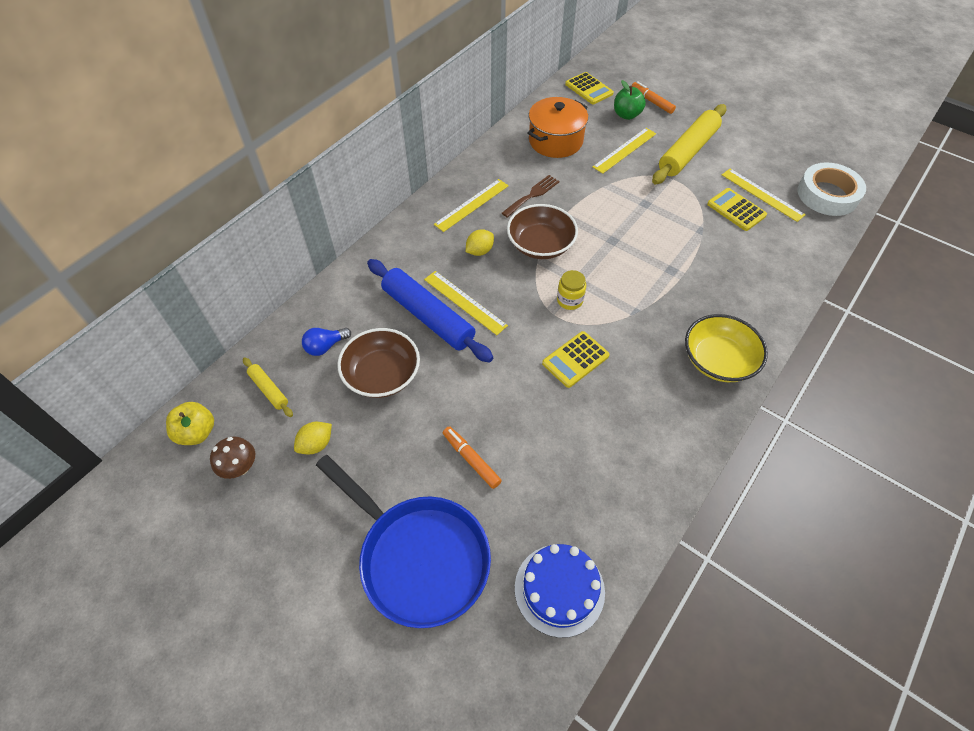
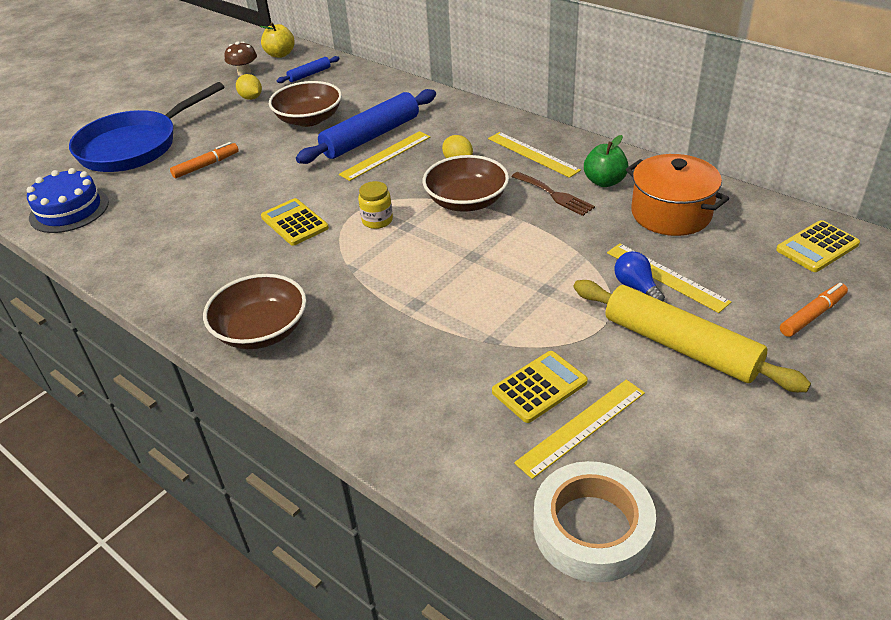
camera: 95 degrees right, 15 degrees down
(269, 390) = (309, 74): yellow rolling pin -> blue rolling pin
(325, 346) = (347, 92): blue light bulb -> blue light bulb (636, 287)
(626, 115) = (760, 284): green apple -> green apple (604, 181)
(718, 360) = (261, 330): yellow bowl -> brown bowl

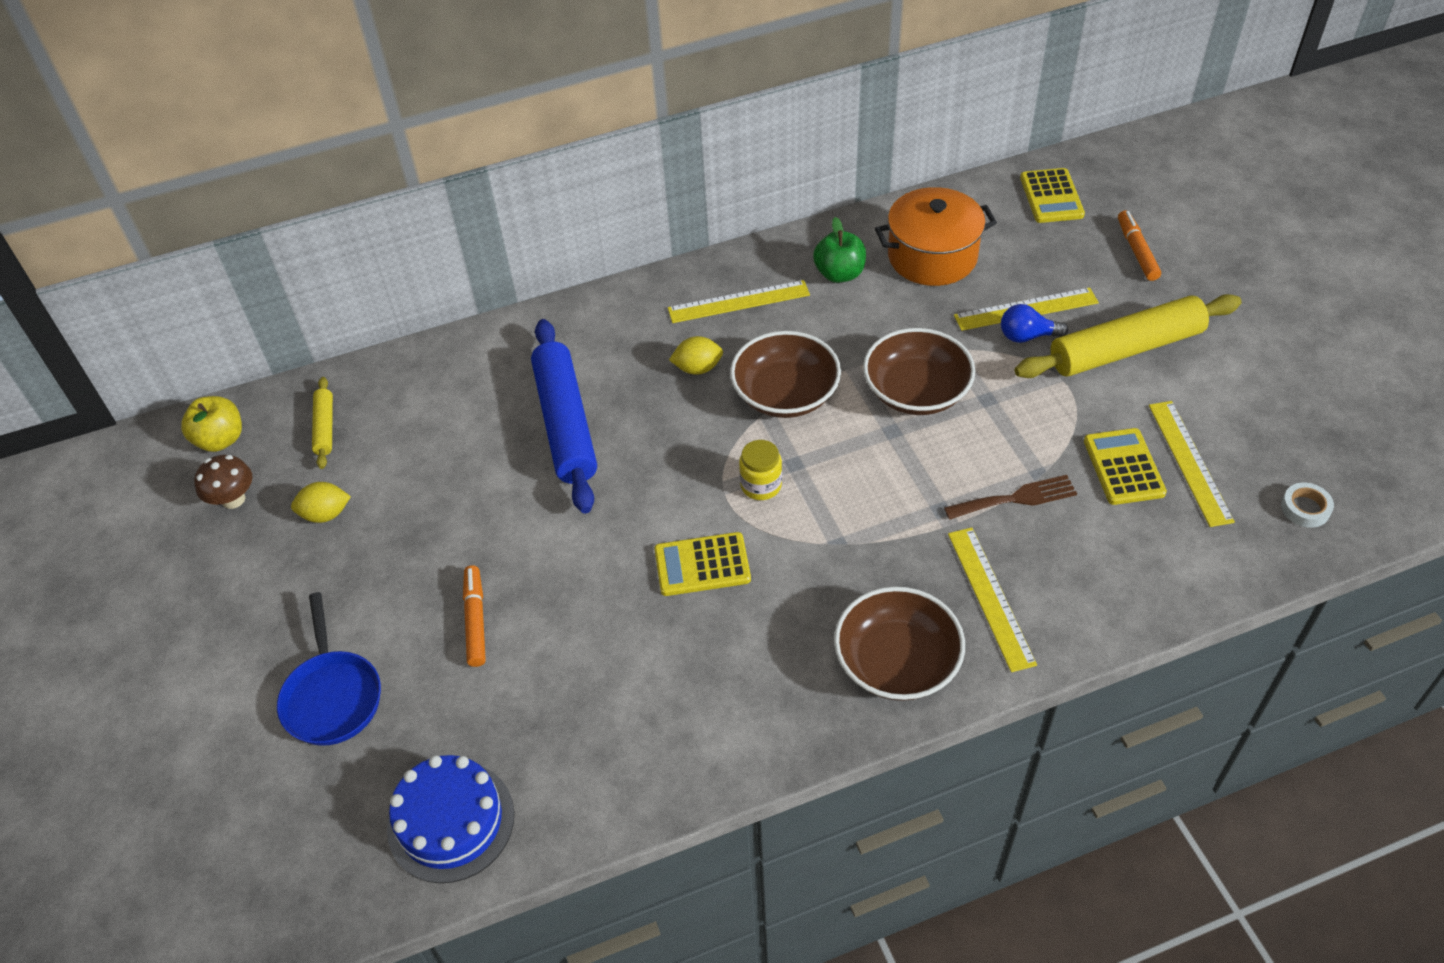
camera: 60 degrees left, 10 degrees up
(134, 146) = (332, 696): blue pan -> blue pan, size x0.60
(309, 74) = (325, 427): blue rolling pin -> yellow rolling pin
(309, 119) = (456, 470): brown bowl -> brown bowl (916, 391)
(385, 155) = (624, 426): yellow ruler -> yellow ruler (990, 597)
(554, 195) = (832, 321): brown fork -> brown fork (1016, 498)
(592, 528) = (1305, 508): white tape -> white tape, size x0.44

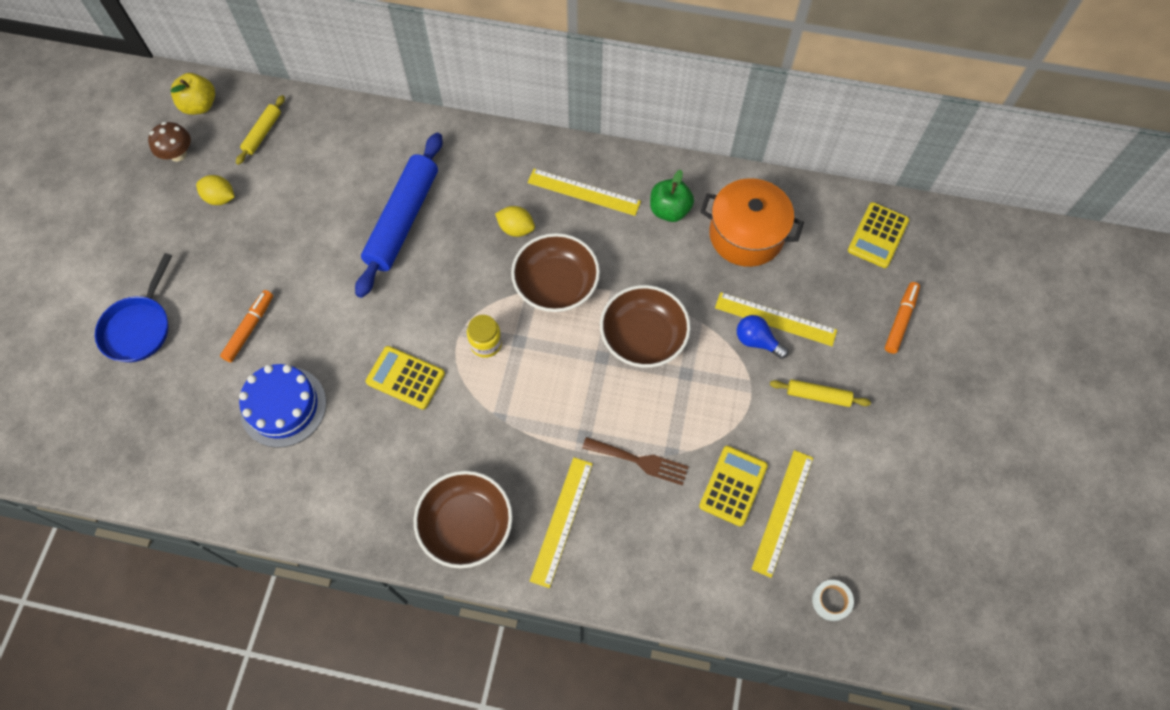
camera: 30 degrees right, 15 degrees up
(451, 821) = (143, 452): blue cake -> blue cake (283, 406)
(1125, 349) = (818, 396): yellow rolling pin -> yellow rolling pin, size x0.47

